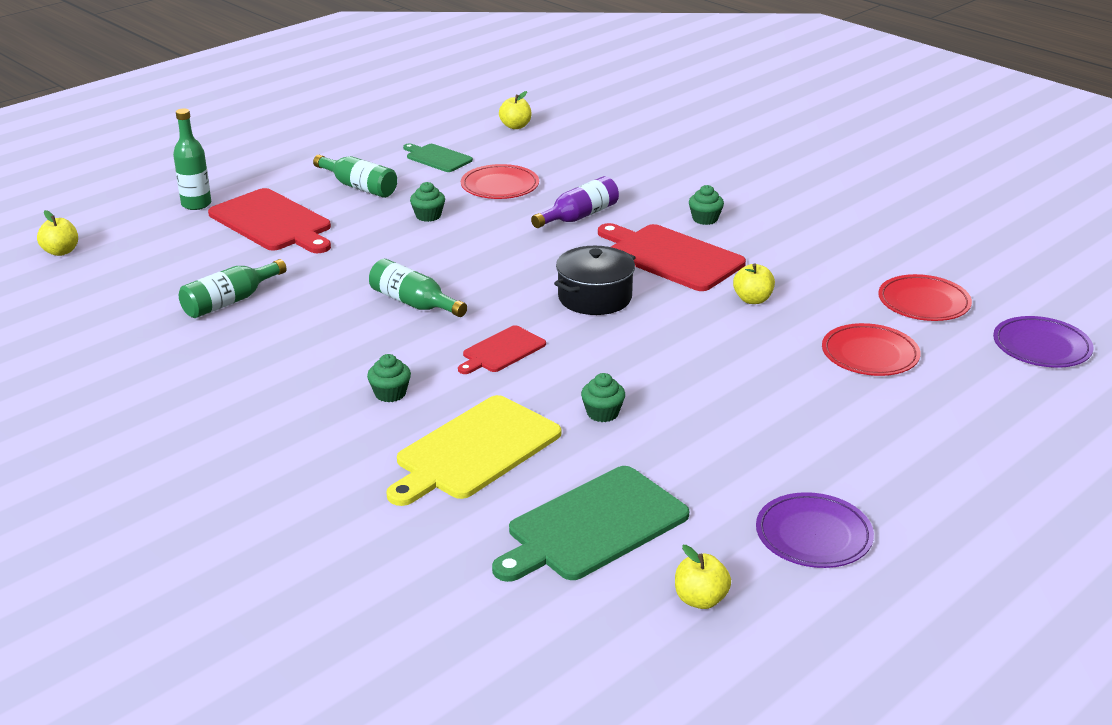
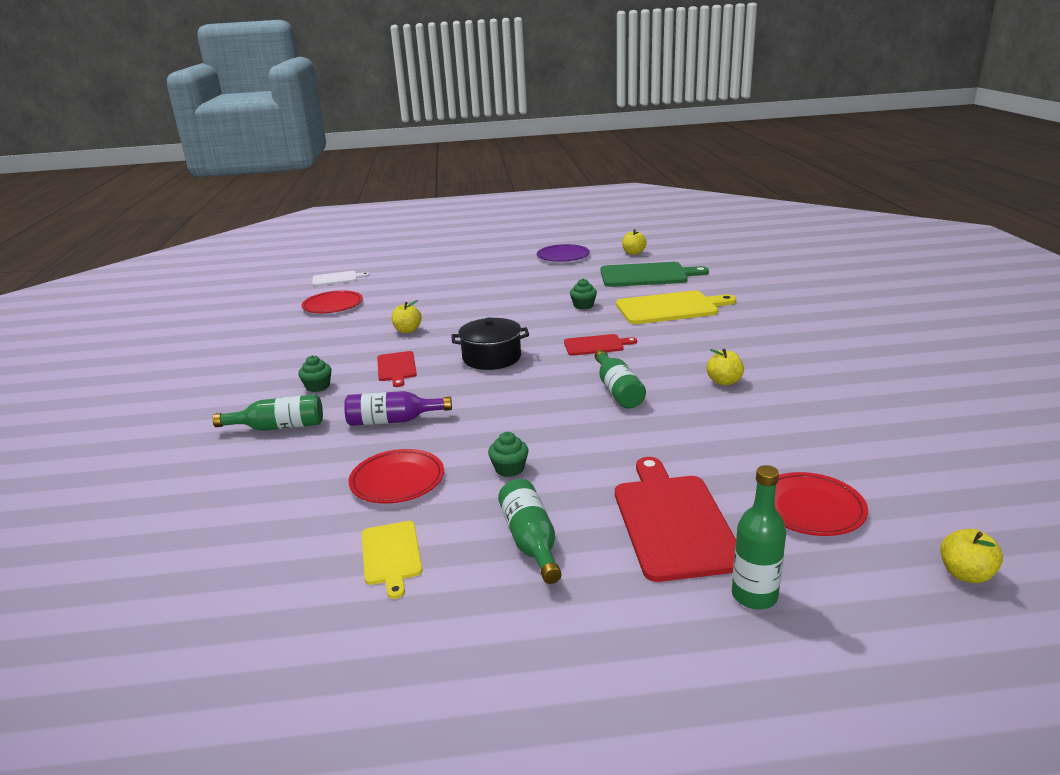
camera: 140 degrees left, 5 degrees down
(230, 301) = (771, 438): green bottle -> green bottle (279, 427)
(390, 393) = (692, 342): green cupcake -> none
(437, 158) = (391, 555): green cutting board -> yellow cutting board
(515, 126) = (227, 576): yellow apple -> yellow apple (724, 382)
(671, 257) = (396, 368): red cutting board -> red cutting board, size x0.56
(870, 355) = (412, 294): red plate -> red plate (810, 508)
(1041, 347) = (337, 278): purple plate -> white cutting board

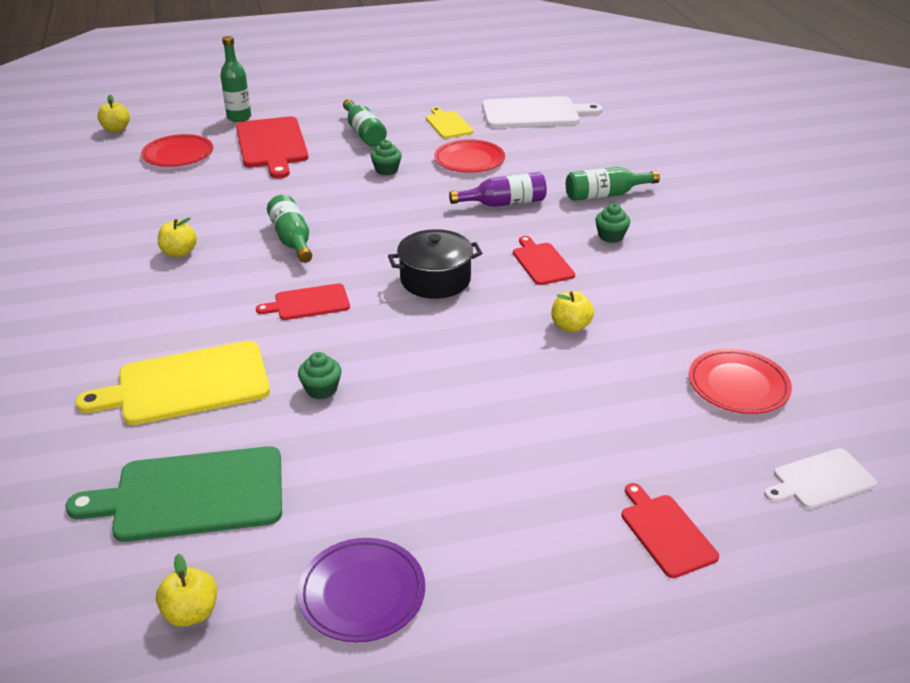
camera: 170 degrees right, 10 degrees up
(236, 576) = (534, 113): none -> white cutting board
(425, 267) = (666, 532): none -> red cutting board

